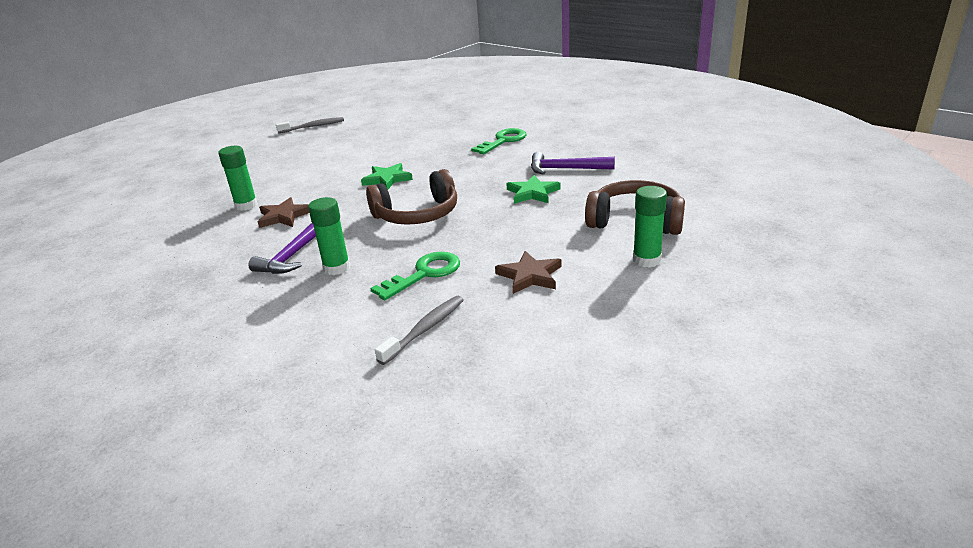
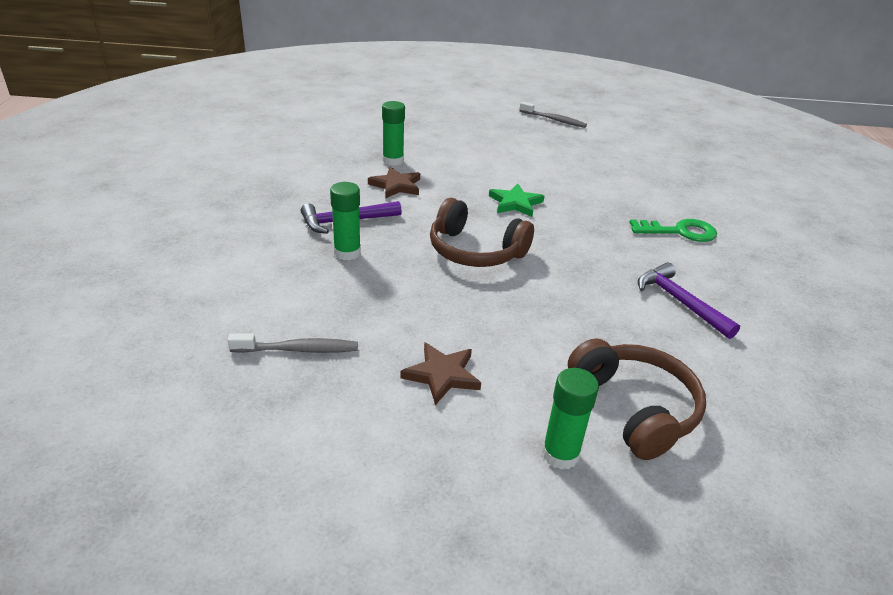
camera: 45 degrees right, 5 degrees up
(424, 274) = (382, 305): green key -> none
(532, 193) = (600, 302): green star -> none

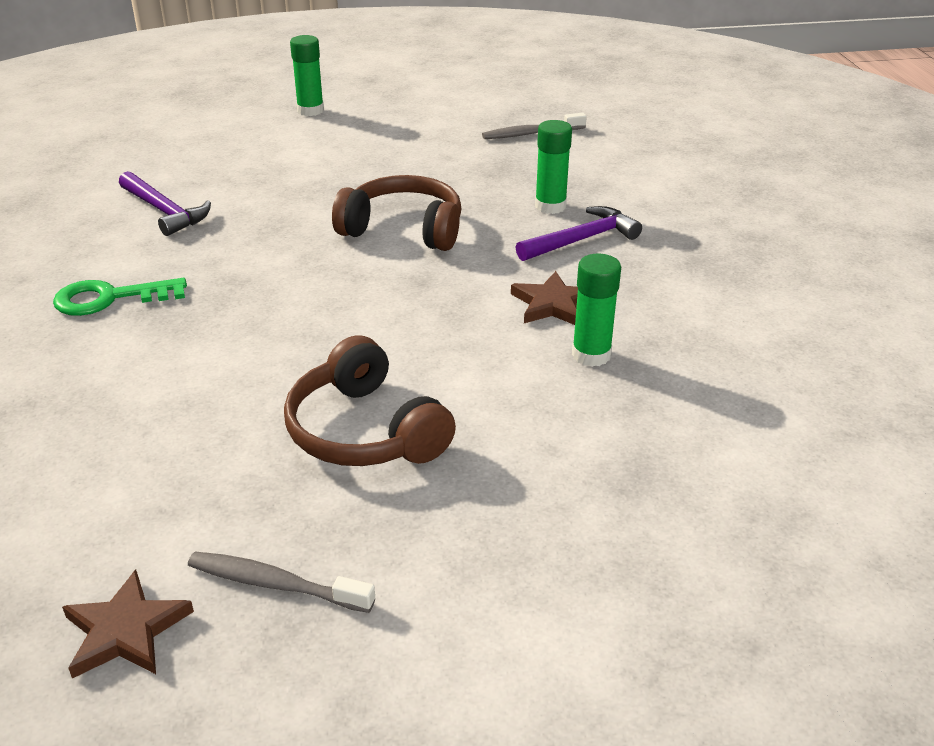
camera: 170 degrees right, 0 degrees up
(442, 375) = (406, 134): brown star -> brown star (125, 631)
(515, 203) = (359, 305): green star -> none
(635, 408) = (247, 136): brown headphones -> brown headphones (364, 431)

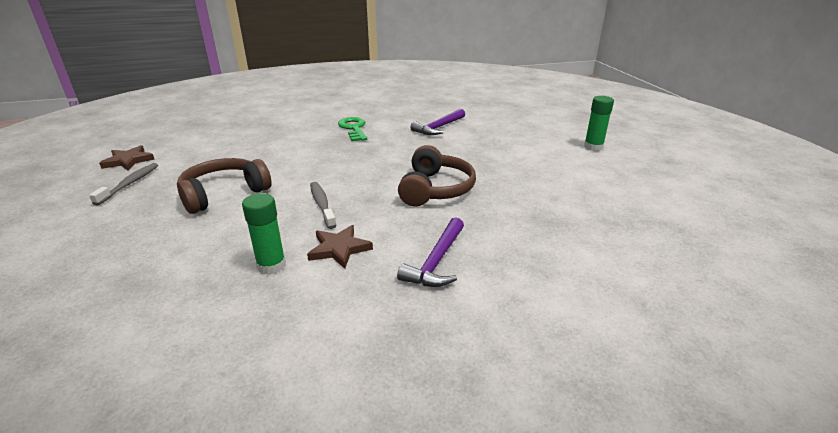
camera: 85 degrees right, 5 degrees down
(531, 134) = (627, 233): grey toothbrush -> grey toothbrush (322, 204)
(550, 206) = (490, 245): green glue stick -> none
(581, 240) = (436, 261): purple hammer -> purple hammer turned 60 degrees clockwise

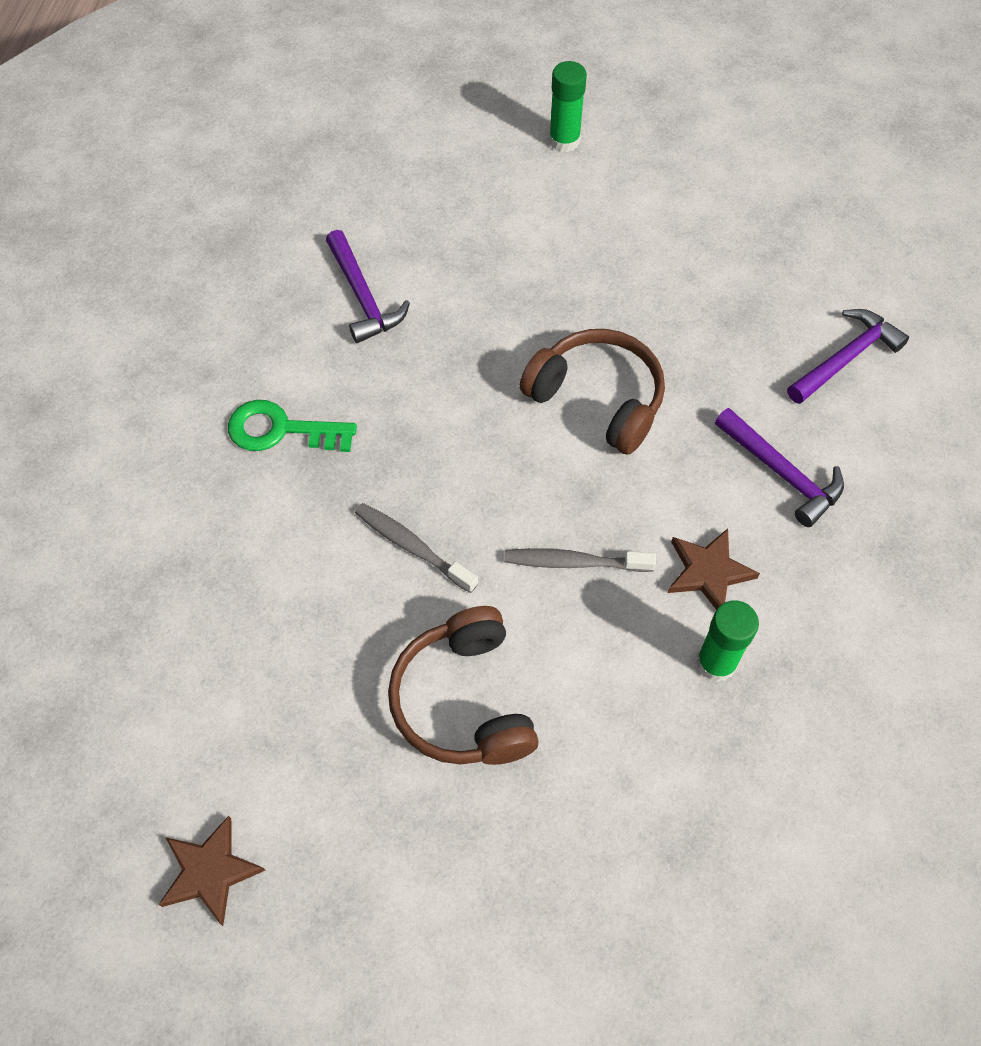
camera: 65 degrees left, 30 degrees up
(130, 184) = (336, 863): grey toothbrush -> grey toothbrush (412, 546)
(561, 269) = (845, 358): none -> purple hammer

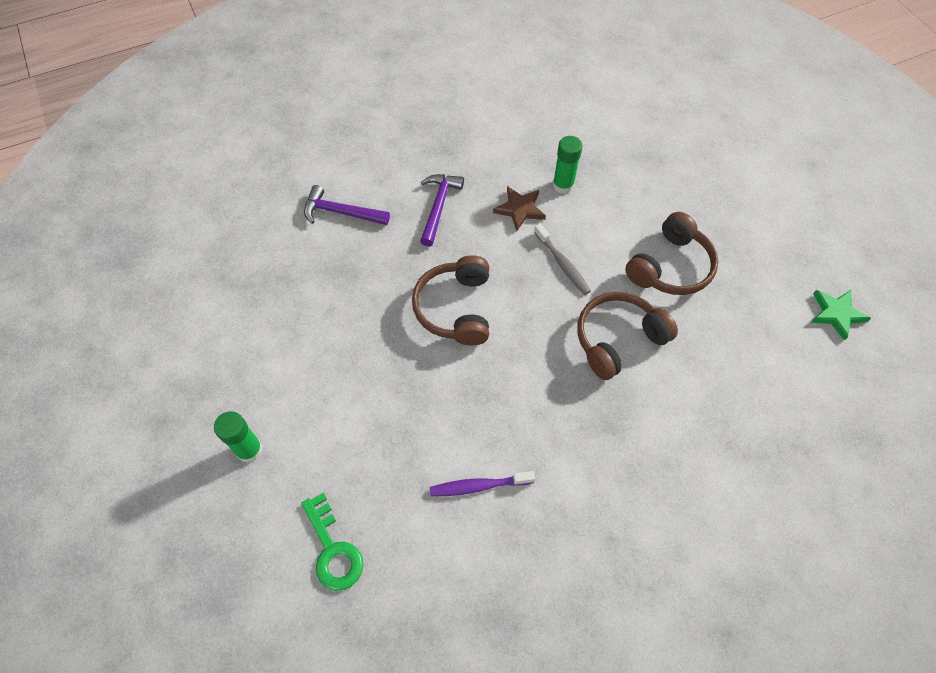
camera: 125 degrees left, 0 degrees up
(210, 872) = (836, 314): brown star -> green star
(282, 430) = (609, 459): green key -> green key (332, 549)
(363, 296) = (478, 486): purple hammer -> purple toothbrush
(412, 546) = (618, 339): grey toothbrush -> brown headphones

